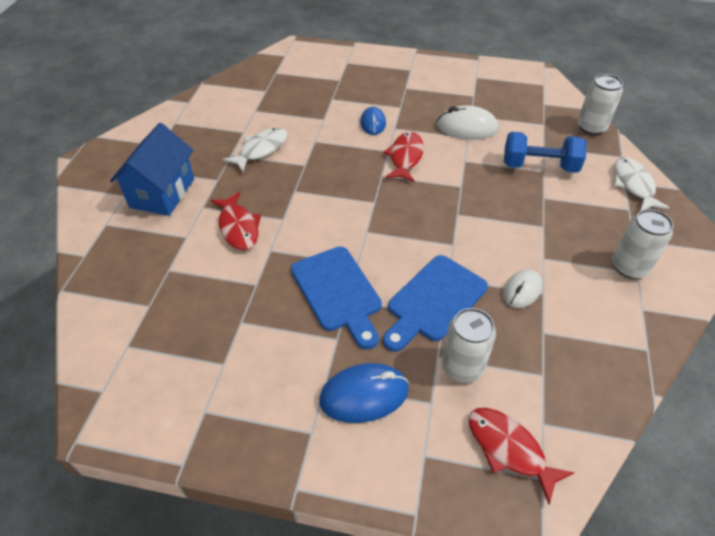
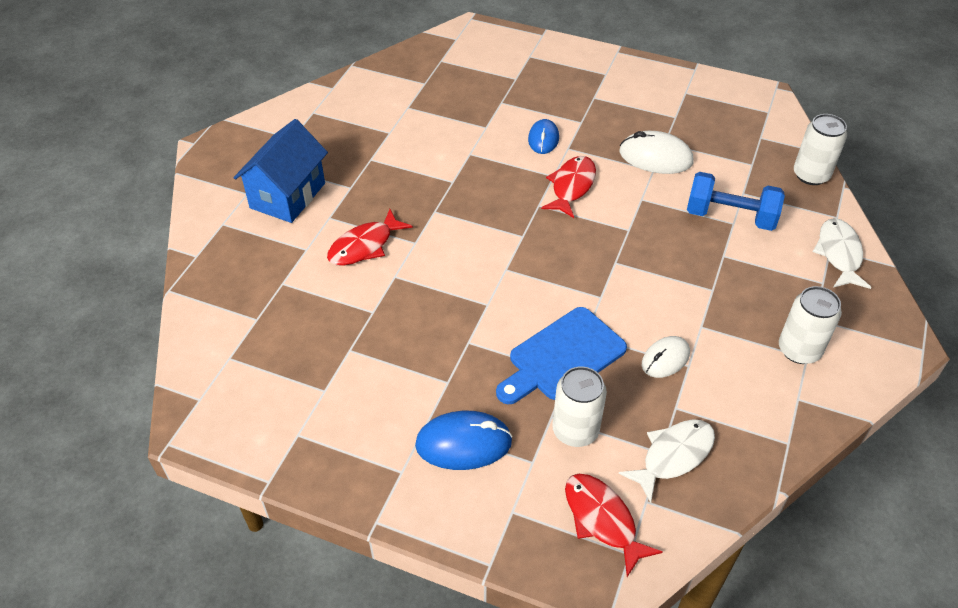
camera: 10 degrees right, 0 degrees up
(238, 227) = (364, 246): red fish -> red fish turned 60 degrees clockwise
(261, 150) = (406, 157): white fish -> white fish (673, 456)
(338, 292) = (459, 333): blue cutting board -> none

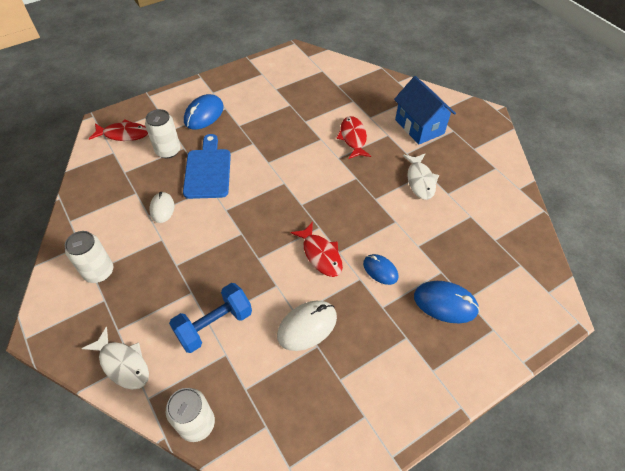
camera: 125 degrees right, 5 degrees up
(534, 88) = (445, 303): none -> blue mouse
(673, 456) = (117, 174): white fish -> white fish (420, 180)

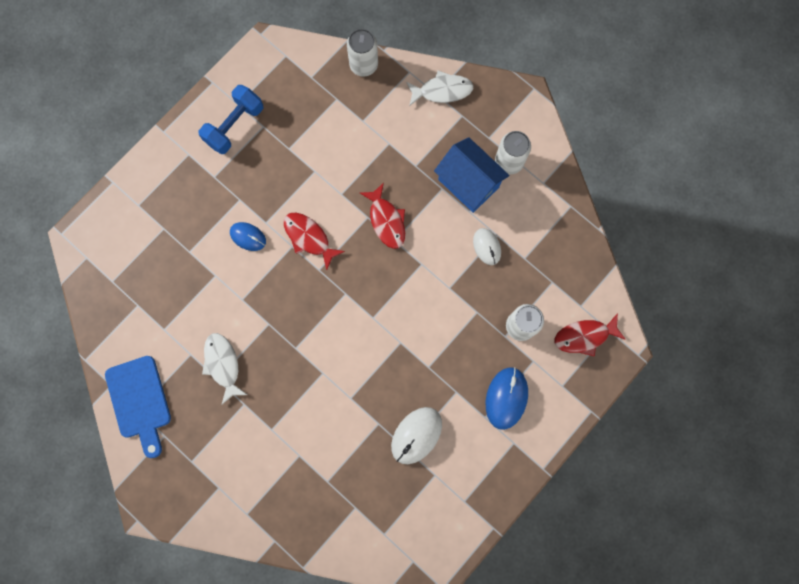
camera: 165 degrees right, 25 degrees up
(123, 364) = (442, 91): white fish -> white fish turned 150 degrees clockwise
(208, 170) = (462, 310): blue cutting board -> blue cutting board (139, 401)
(214, 325) = (382, 142): blue dumbbell -> blue dumbbell (234, 126)
(307, 326) = (302, 163): white mouse -> white mouse (416, 435)
(353, 138) = (312, 411): red fish -> red fish (386, 220)
(419, 127) = (234, 456): blue house -> blue house (468, 183)
(445, 303) = (183, 219): blue mouse -> none

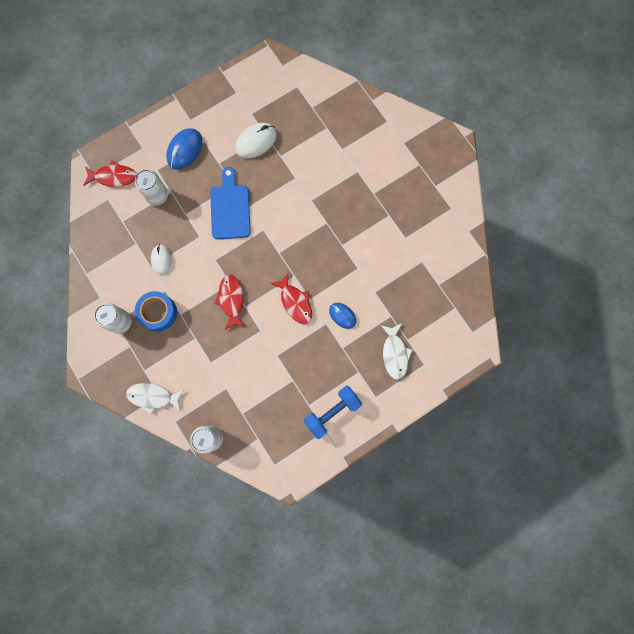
camera: 165 degrees left, 0 degrees up
(139, 401) = (449, 214): blue cutting board -> blue cutting board (230, 208)
(223, 364) = (382, 224): white fish -> white fish (394, 354)
(468, 183) = (158, 313): blue house -> blue tape

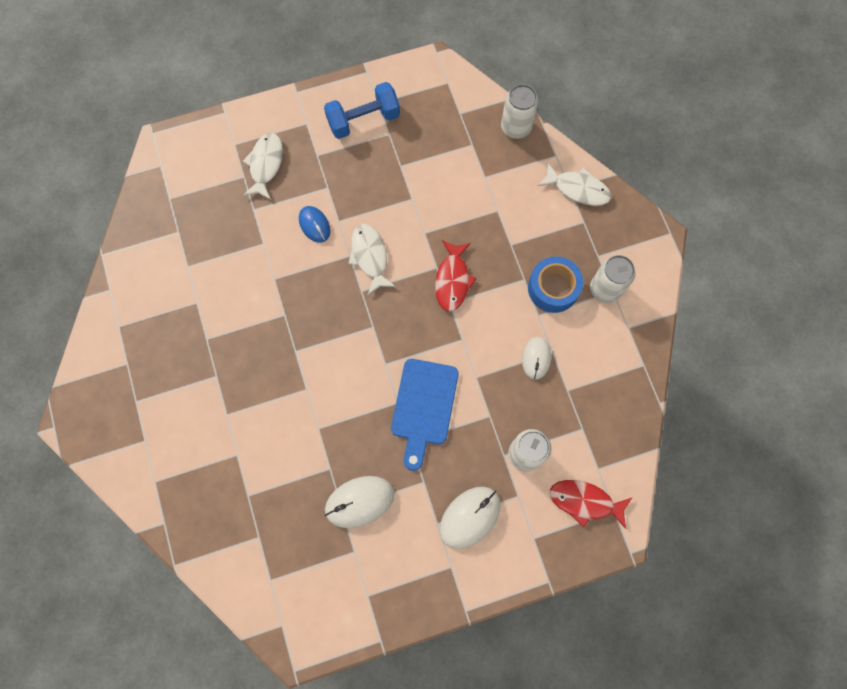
camera: 165 degrees left, 5 degrees down
(185, 150) = (470, 517): blue mouse -> white mouse
(295, 302) = (370, 256): red fish -> white fish

